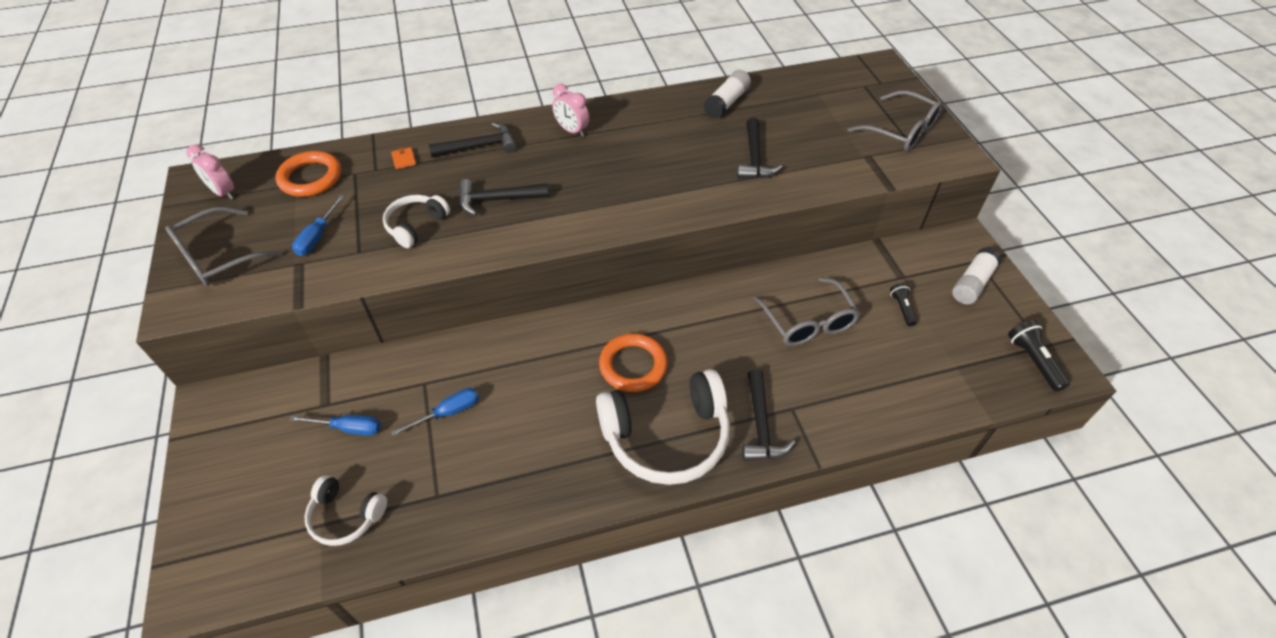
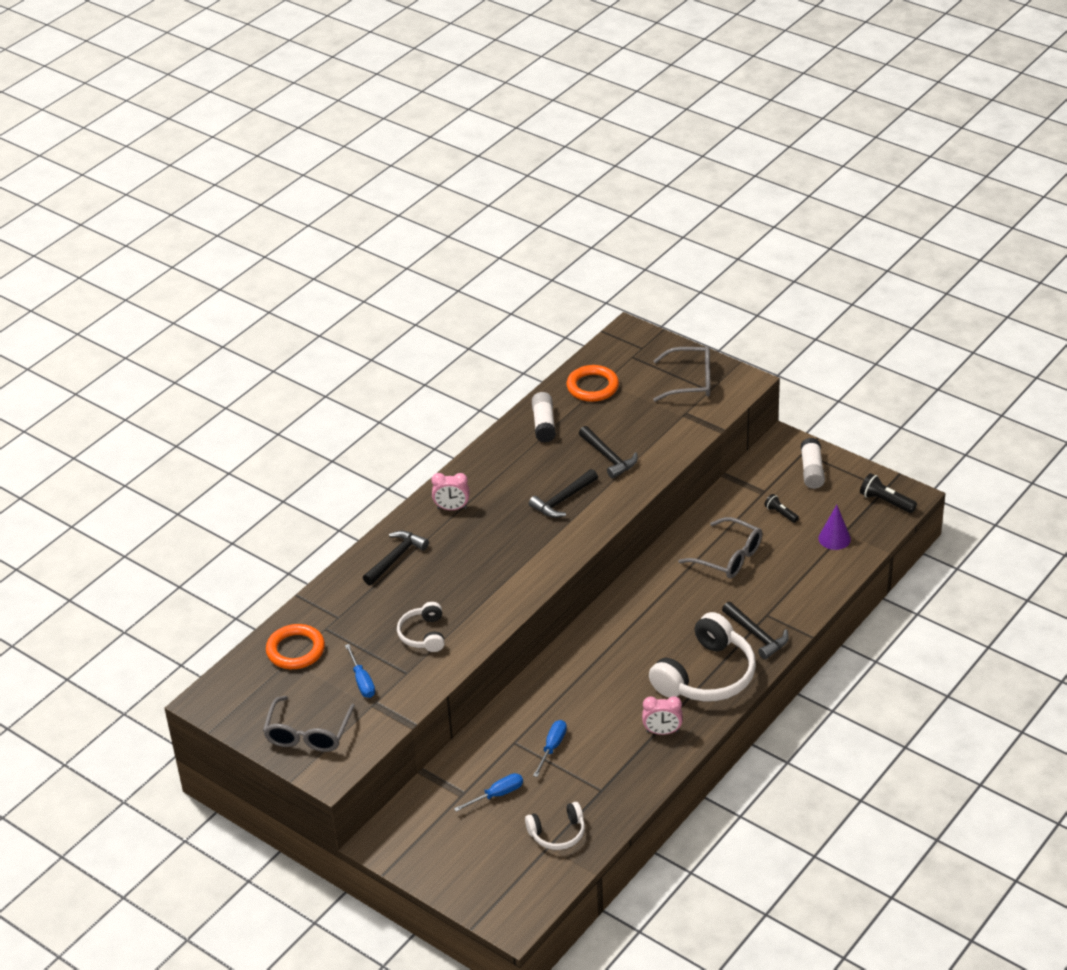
camera: 35 degrees left, 10 degrees down
(223, 192) = (242, 697): pink clock -> pink clock (662, 732)
(404, 159) = (350, 598): orange wallet -> none
(497, 200) = (459, 586): black hammer -> black hammer (563, 500)
(633, 365) = (642, 650): orange ring -> orange ring (592, 387)
(940, 368) = (834, 538): none -> purple cone

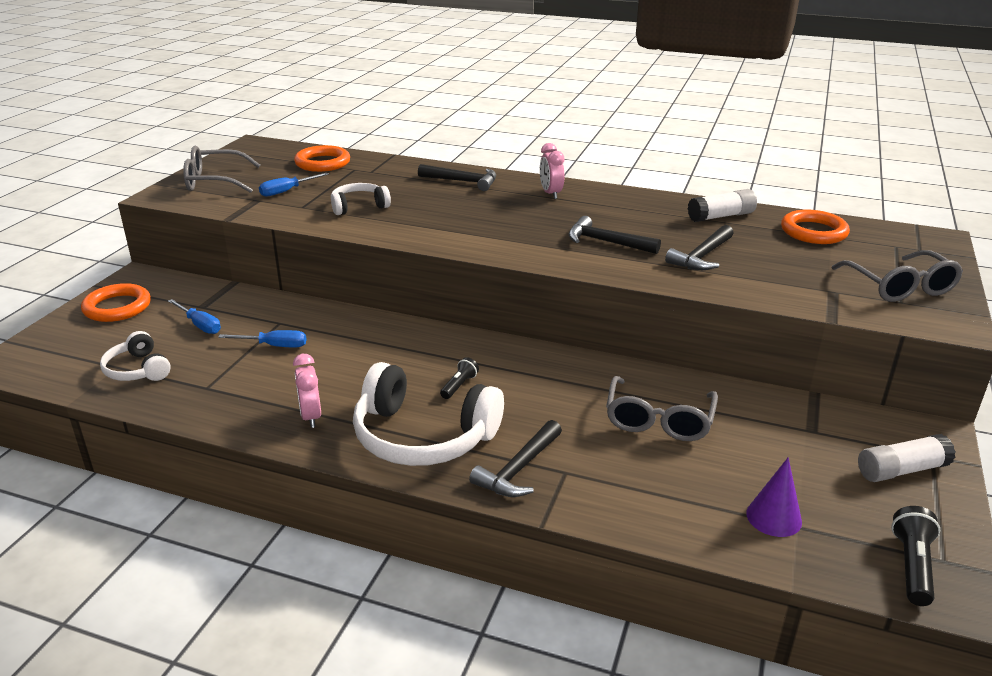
camera: 70 degrees right, 10 degrees down
(438, 854) = (117, 307): none -> orange ring
(780, 513) = (782, 453): black flashlight -> black flashlight (459, 386)

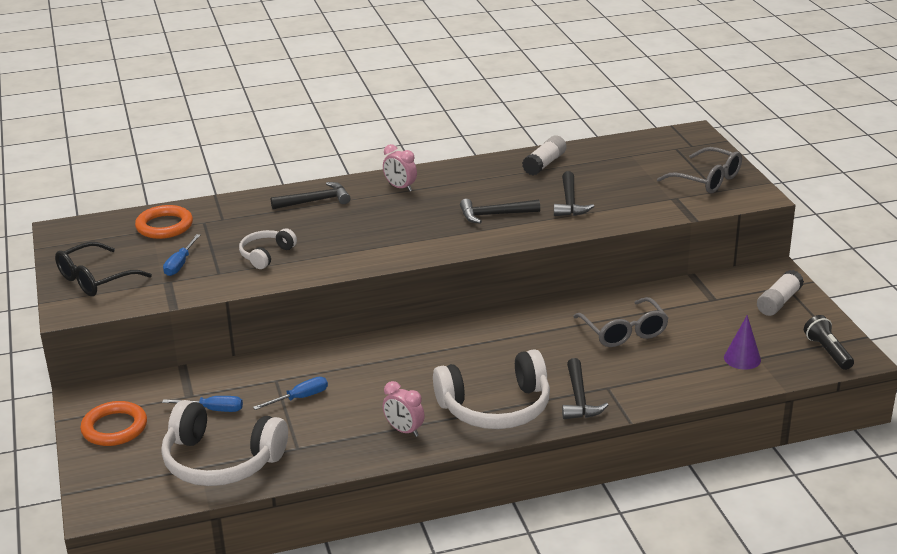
camera: 35 degrees left, 0 degrees up
(137, 370) = (221, 461): white headphones -> white headphones, size x1.88
(214, 181) = (95, 279): grey glasses -> black glasses
(459, 386) = (474, 366): black flashlight -> none
(813, 232) = (616, 155): orange ring -> none

